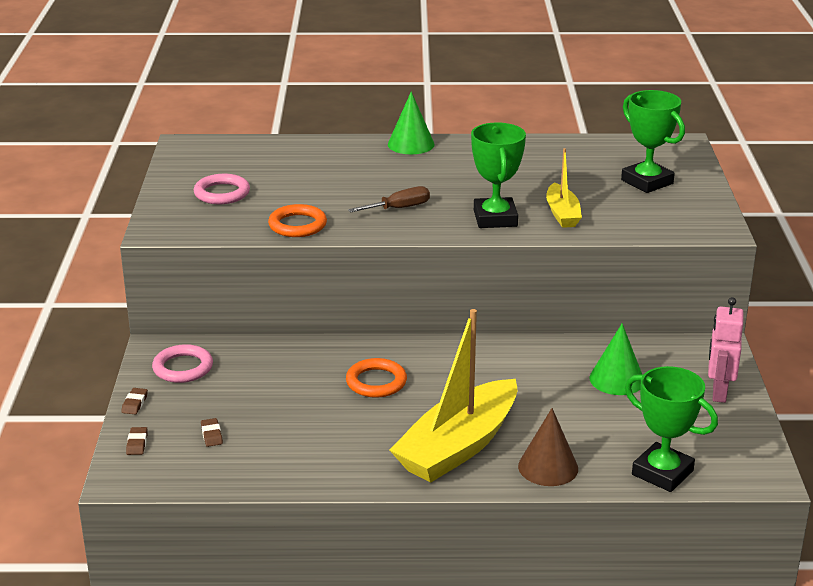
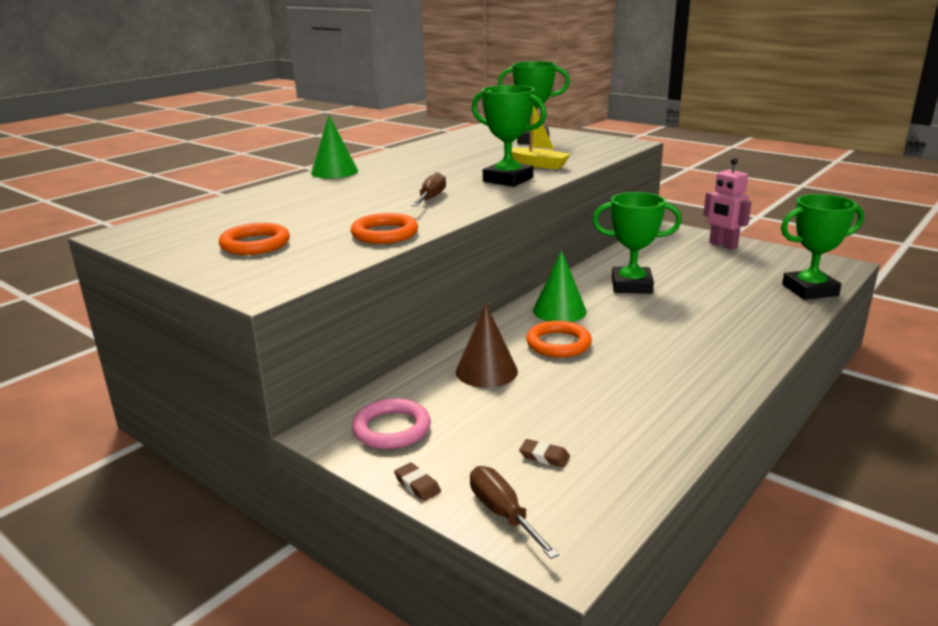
camera: 50 degrees left, 5 degrees down
(137, 443) = (503, 513): brown eraser -> brown screwdriver
(222, 193) = (255, 244): pink ring -> orange ring
(458, 446) = (702, 344): yellow boat -> none
(537, 376) = (631, 286): none -> green trophy
(548, 467) = (767, 322): brown cone -> brown cone (486, 371)
(616, 379) = (669, 265): green cone -> green cone (559, 311)

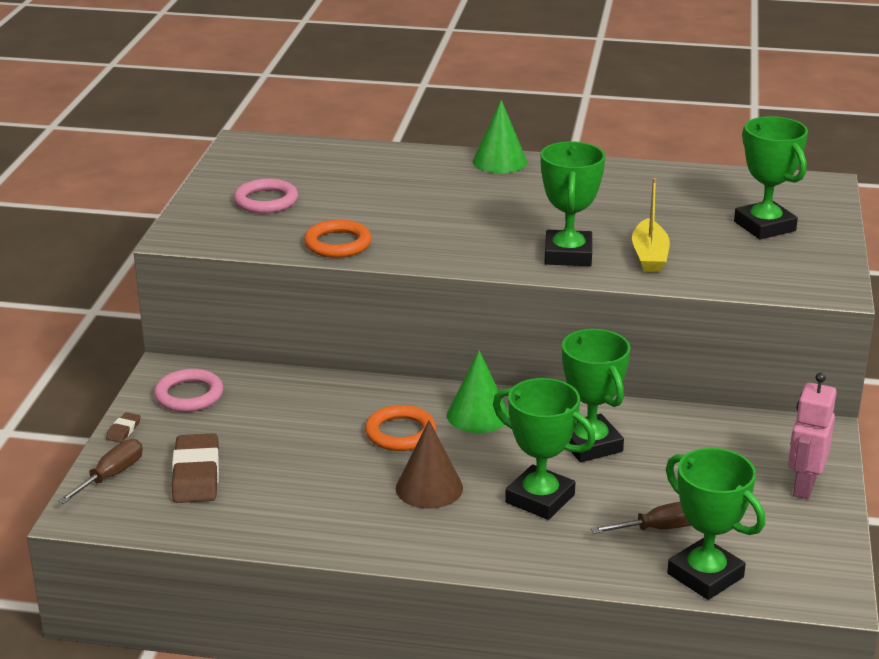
camera: 60 degrees right, 5 degrees up
(255, 244) = (266, 201): orange ring -> pink ring
(431, 198) = (460, 234): brown screwdriver -> brown screwdriver (661, 528)
(486, 371) = (314, 410): brown cone -> brown cone (429, 488)
(544, 456) = (196, 474): brown eraser -> brown eraser, size x2.19
(690, 316) = (540, 499): none -> green trophy

